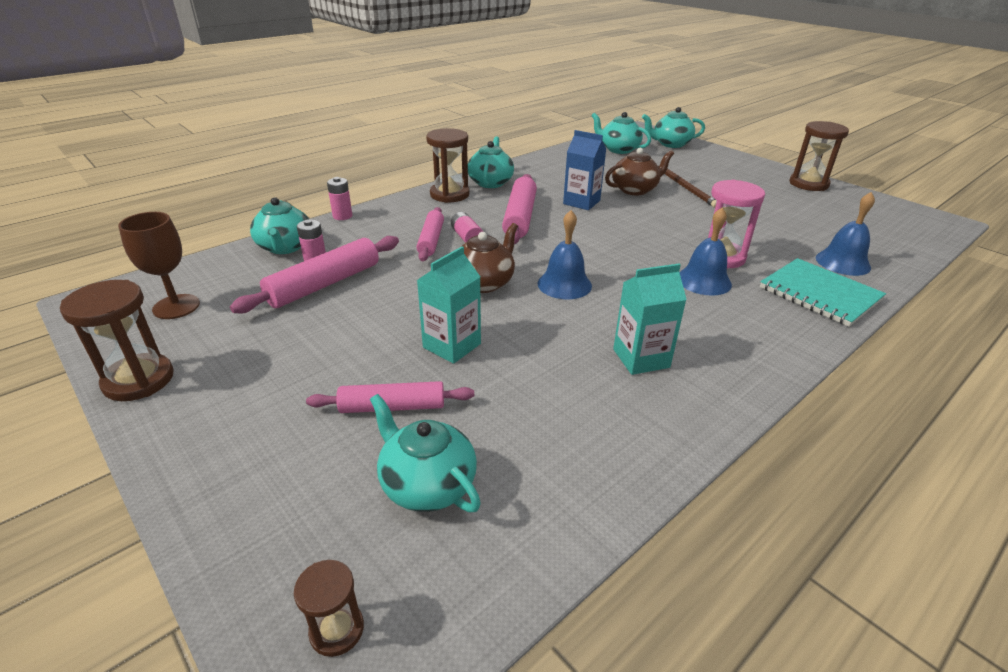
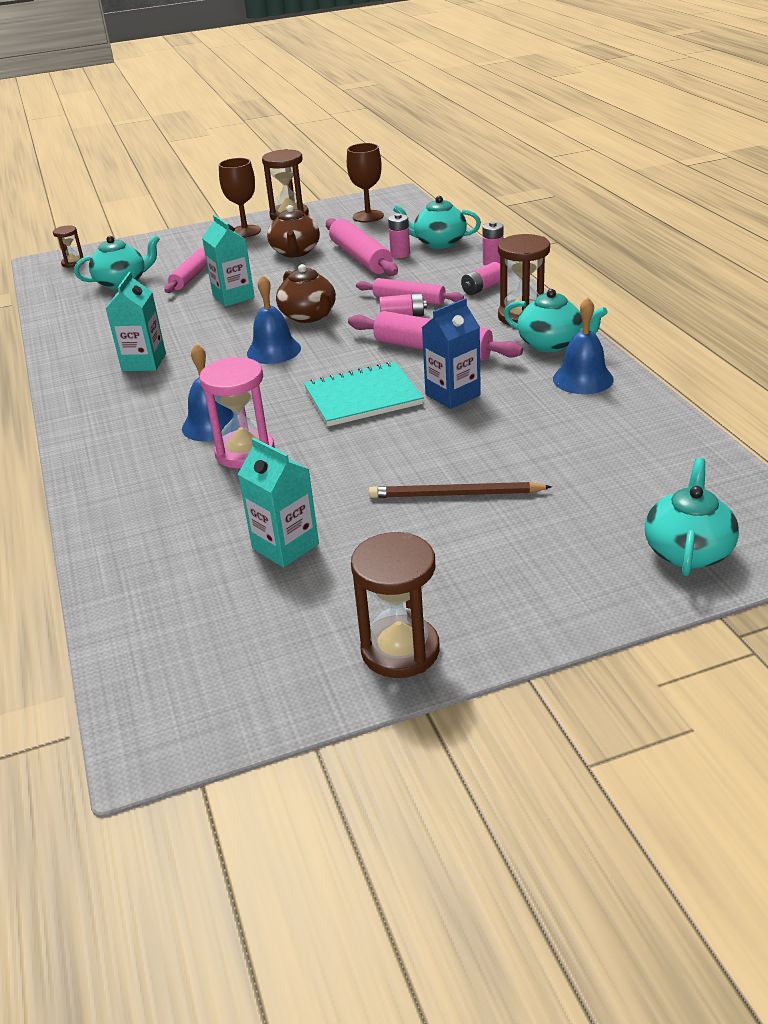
camera: 115 degrees right, 0 degrees up
(202, 409) = (245, 231): none -> brown goblet
(399, 214) = (482, 288): none -> pink battery
(618, 149) = (665, 477): turquoise teapot -> none
(635, 190) = (473, 446): brown teapot -> brown teapot (295, 252)
(787, 222) = (285, 546): none -> turquoise carton
(819, 294) = (123, 488): turquoise notebook -> turquoise notebook (363, 397)
(842, 262) = (155, 540): blue bell -> blue bell (583, 379)

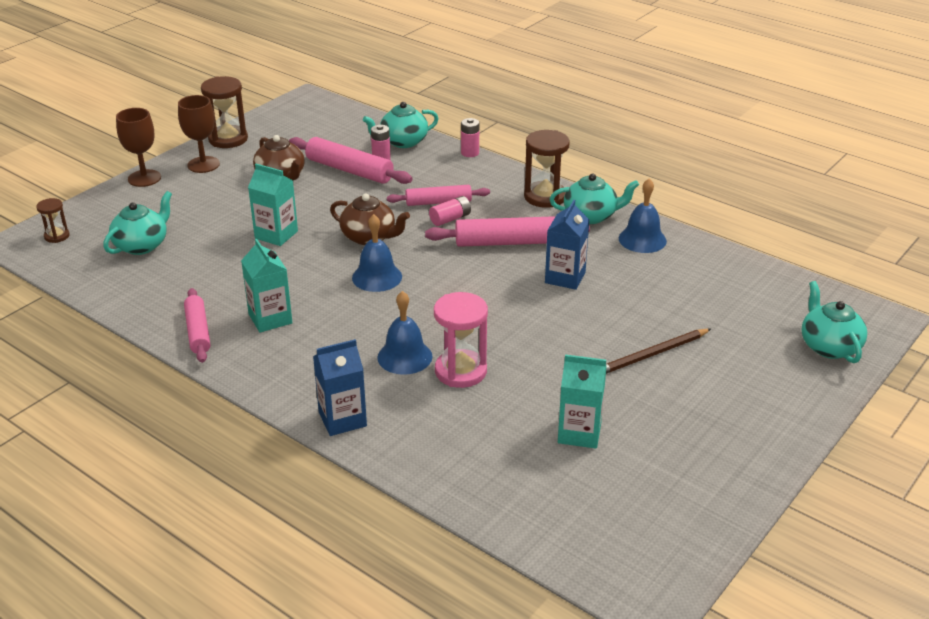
camera: 35 degrees left, 0 degrees up
(94, 462) = (342, 419): none -> blue carton
(192, 276) = (208, 223): pink rolling pin -> pink rolling pin (198, 331)
(363, 397) = (499, 298): turquoise notebook -> none
(368, 216) = (307, 126): brown goblet -> brown goblet (144, 178)
(400, 650) = (735, 474): brown hourglass -> none
(482, 288) = (487, 178): pink battery -> none

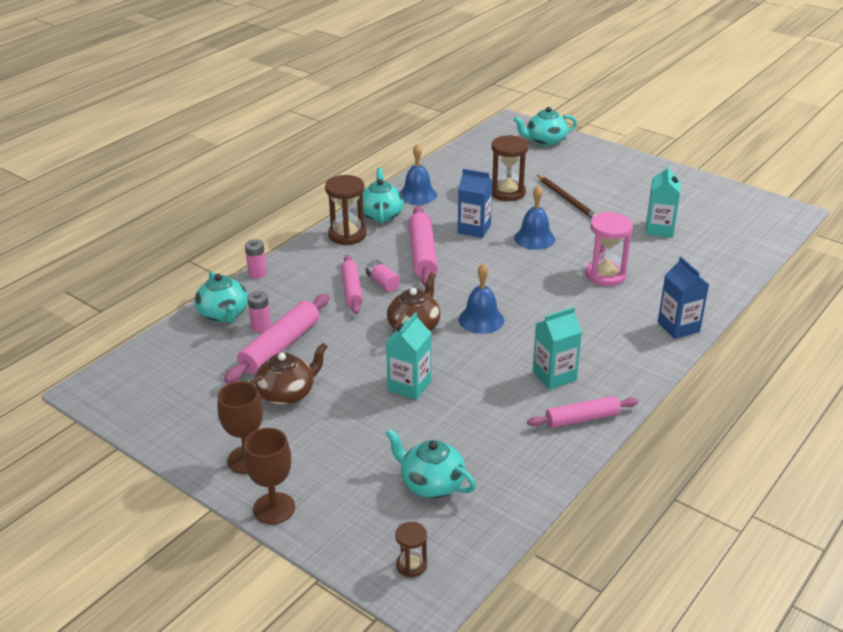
camera: 90 degrees left, 0 degrees up
(228, 139) = (183, 446): brown hourglass -> brown hourglass (507, 192)
(404, 357) = (593, 301): blue bell -> blue bell (534, 238)

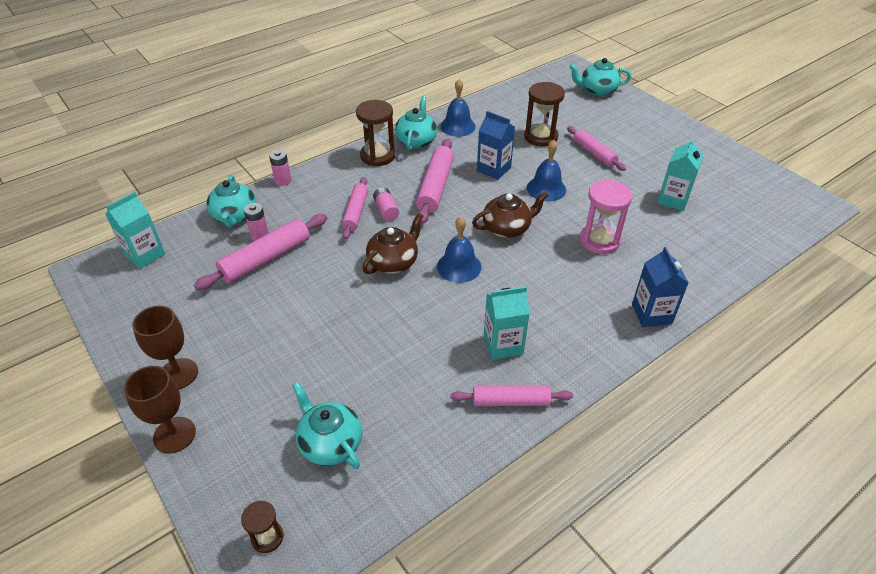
camera: 15 degrees right, 10 degrees up
(287, 393) = (248, 310): brown teapot -> brown teapot (507, 228)
(409, 386) = (360, 325): turquoise carton -> turquoise carton (145, 254)
(567, 199) = (594, 153): brown pencil -> pink rolling pin

